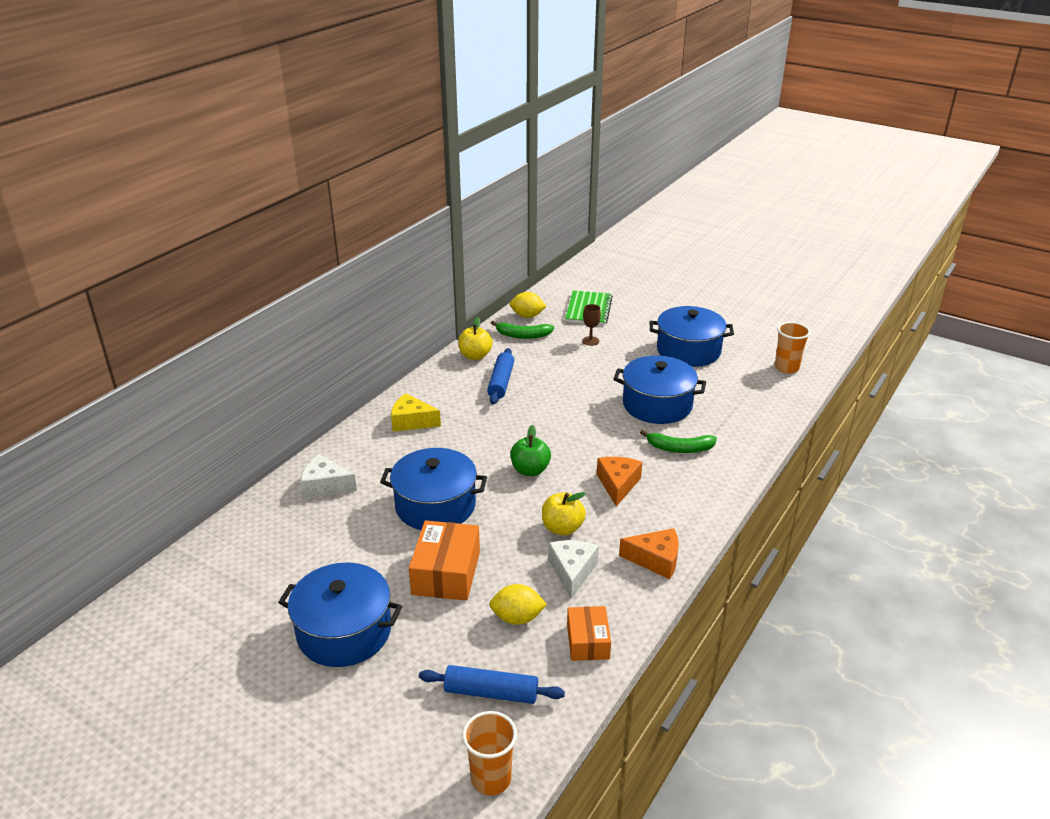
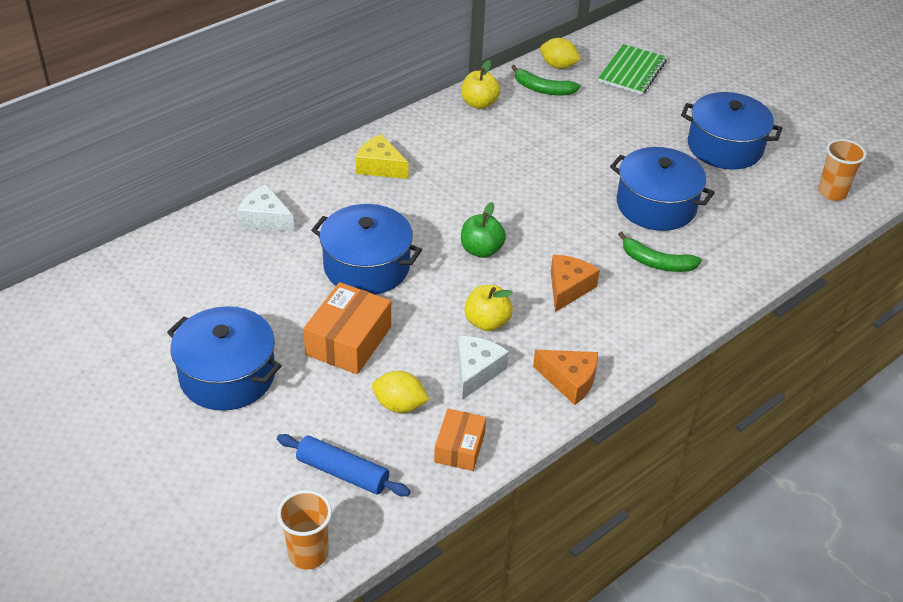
camera: 15 degrees right, 10 degrees up
(501, 382) = (494, 141): blue rolling pin -> none
(590, 341) = (616, 111): brown goblet -> none

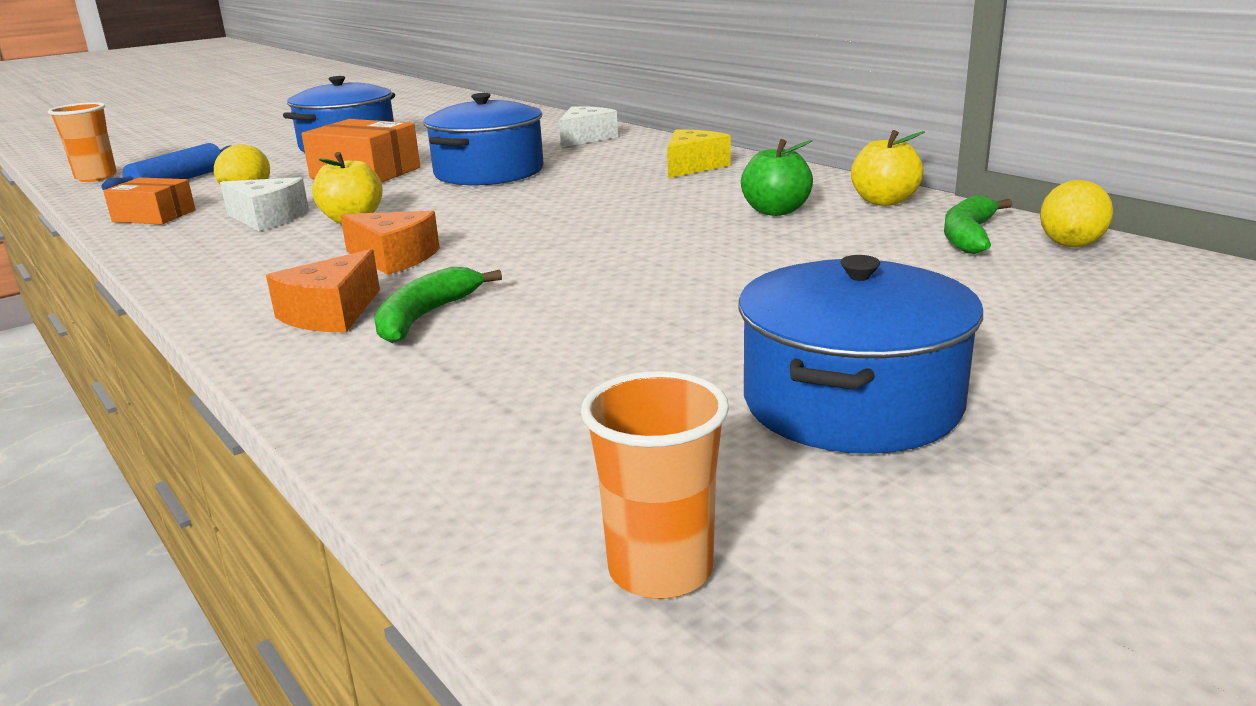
camera: 95 degrees right, 20 degrees down
(481, 250) = (502, 213): green apple -> green apple (775, 211)
(569, 380) = (201, 260): orange cheese -> orange cheese (331, 314)
(632, 71) = (1127, 306): green notebook -> none
(656, 205) = (601, 320): blue pot -> none

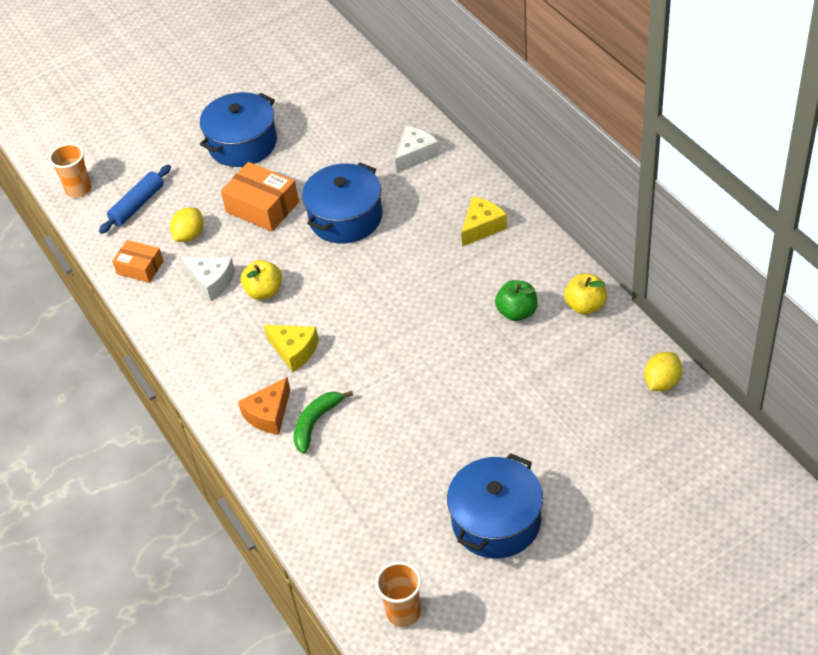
camera: 10 degrees right, 25 degrees up
(394, 258) = (294, 351): orange cheese -> yellow cheese
(968, 236) = (613, 363): green banana -> none

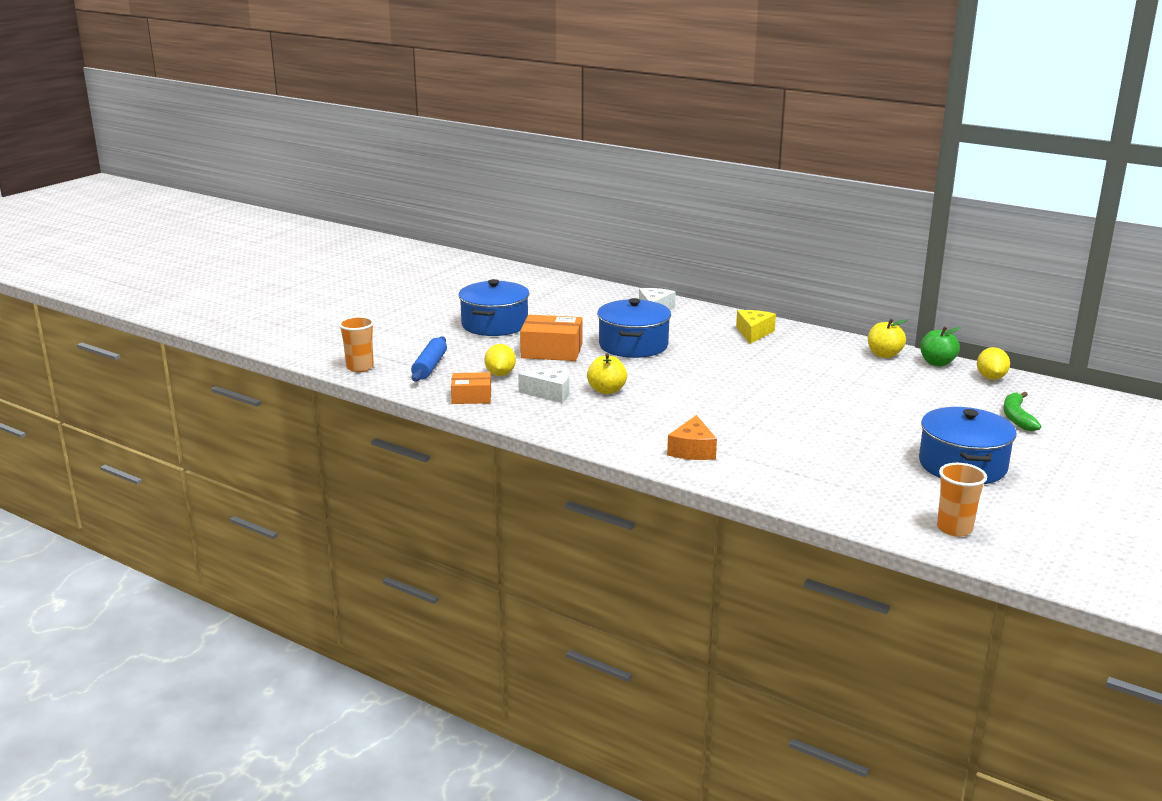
camera: 30 degrees left, 25 degrees down
(294, 351) = (673, 414): yellow cheese -> none
(315, 423) = (741, 447): green banana -> green banana (1017, 417)
(517, 312) = (836, 366): green apple -> green apple (937, 363)

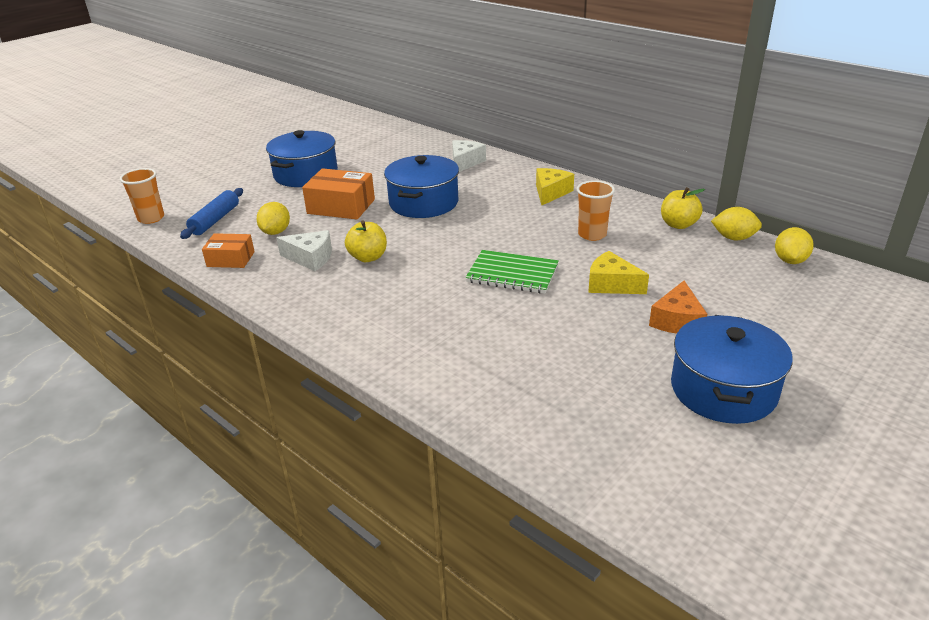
camera: 10 degrees right, 10 degrees up
(692, 450) = (417, 344): orange cheese -> orange cheese (677, 321)
(750, 397) = (512, 274): none -> green notebook
(842, 401) = (611, 284): none -> yellow cheese
(937, 363) = (733, 238): green apple -> yellow lemon
(954, 529) = (684, 499): orange cup -> orange cup (592, 234)
(1017, 417) = (808, 319): green banana -> none

